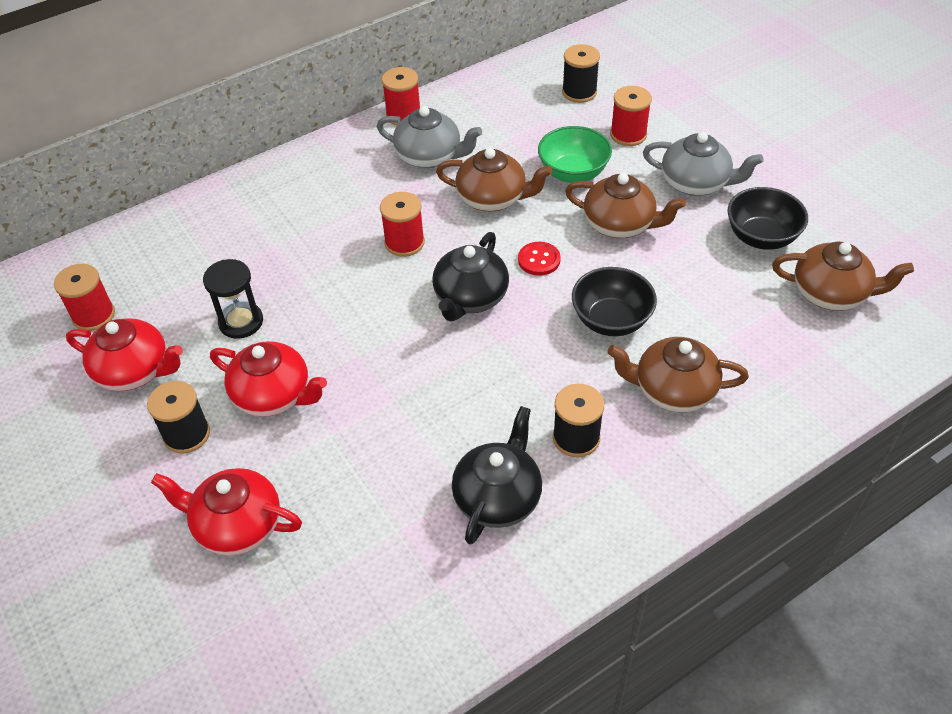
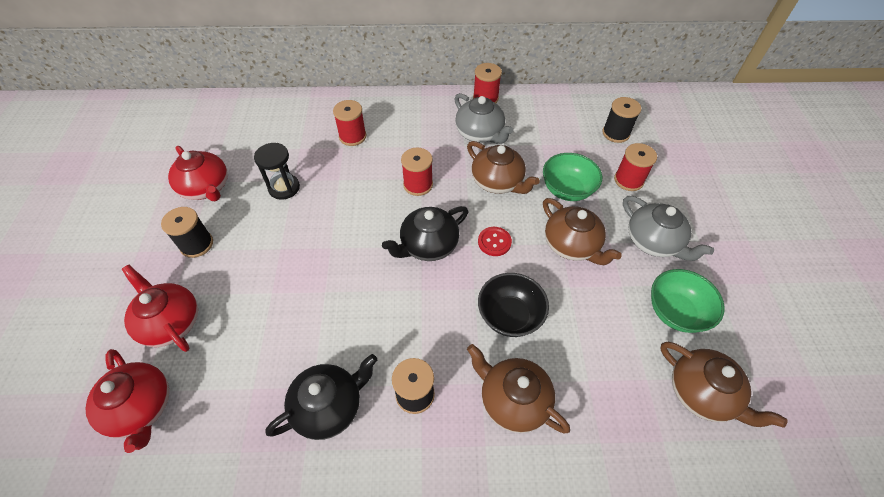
camera: 30 degrees right, 5 degrees up
(94, 315) = (216, 142): red spool -> red spool (352, 136)
(274, 395) = (261, 246): red teapot -> red teapot (141, 408)
(761, 237) = (675, 312): black bowl -> green bowl

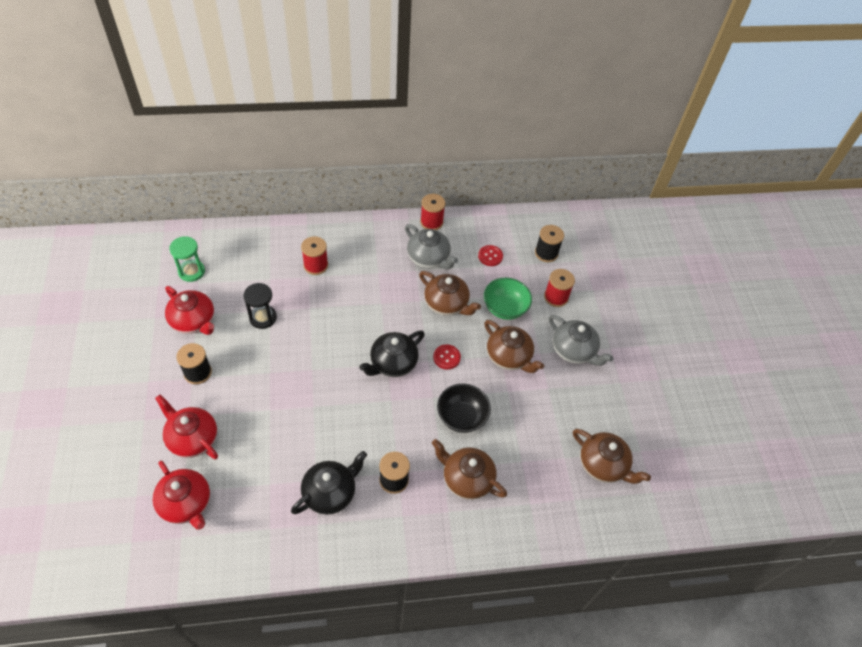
camera: 10 degrees left, 0 degrees up
(216, 137) = (191, 271): none -> green hourglass
(418, 185) = (379, 309): red spool -> none
(550, 134) = (490, 256): none -> red button
(675, 312) = (588, 406): green bowl -> none

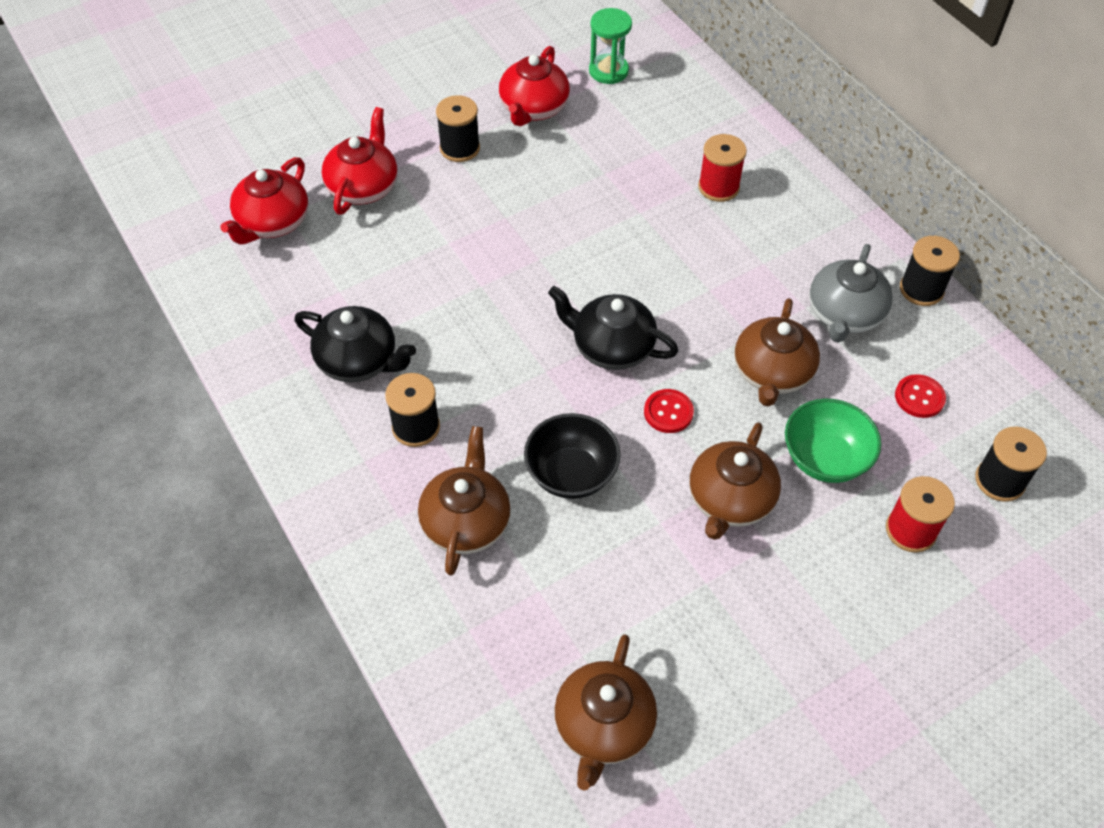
camera: 70 degrees right, 0 degrees up
(263, 318) = (587, 171): black hourglass -> none
(431, 222) = (921, 289): red spool -> black spool
(574, 350) = (814, 599): grey teapot -> none

